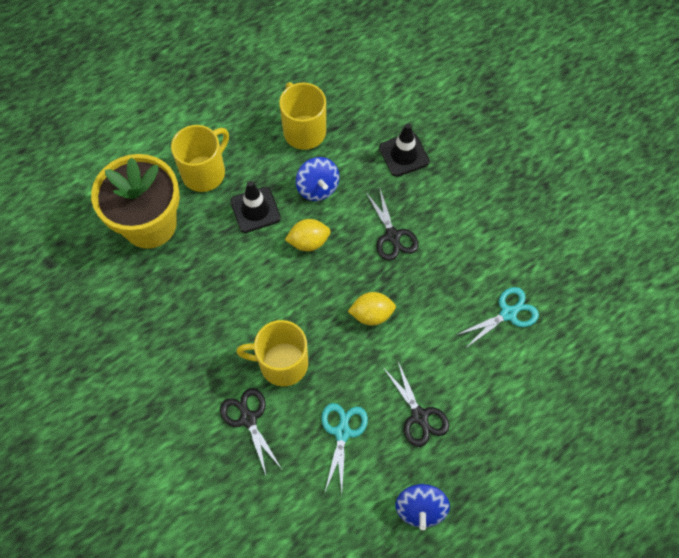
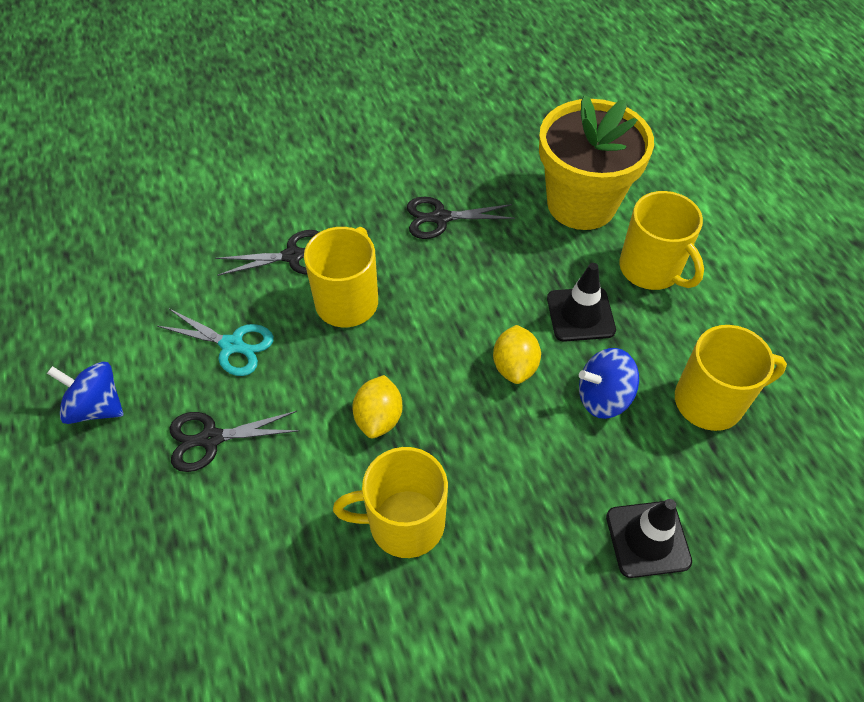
camera: 105 degrees right, 10 degrees down
(392, 235) = (498, 479): black scissors -> black scissors (441, 218)
(437, 280) = (404, 523): none -> yellow mug
(508, 313) = (312, 617): turquoise scissors -> none

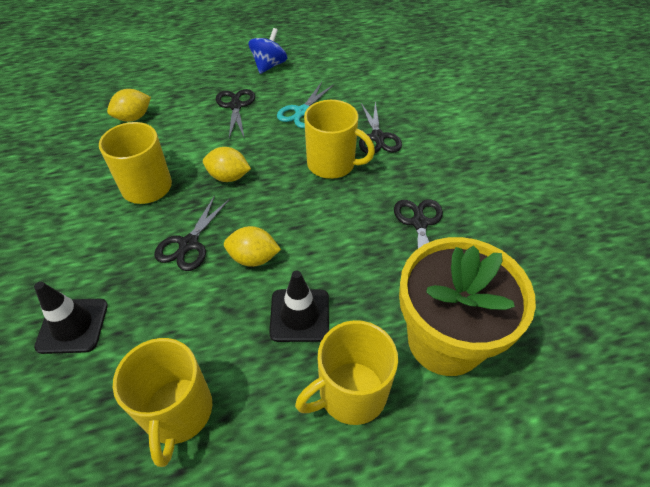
camera: 95 degrees right, 5 degrees down
(235, 599) = (133, 118): none -> yellow lemon
(504, 441) = (189, 244): none -> black scissors
(603, 397) = (208, 318): blue spinning top -> none

